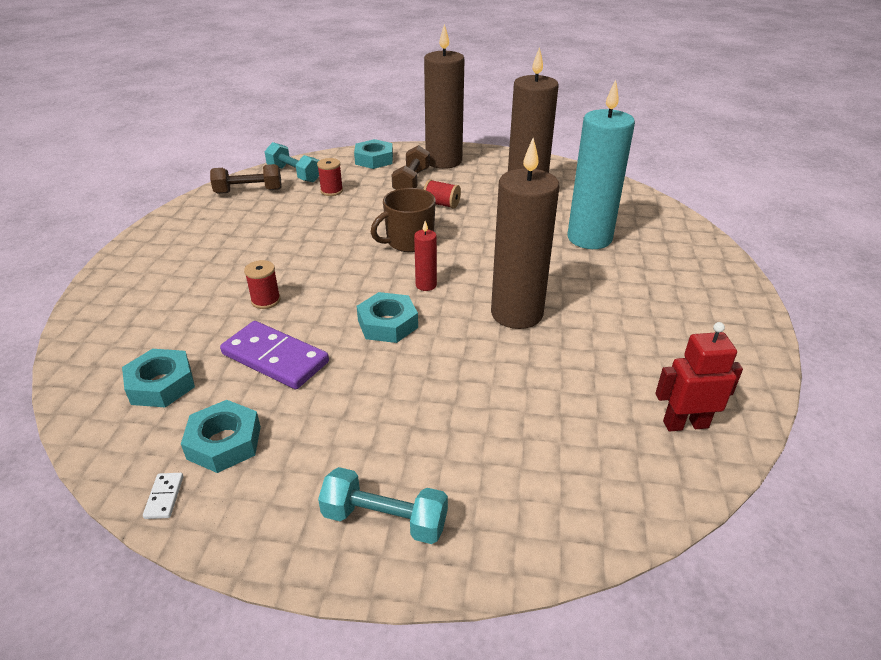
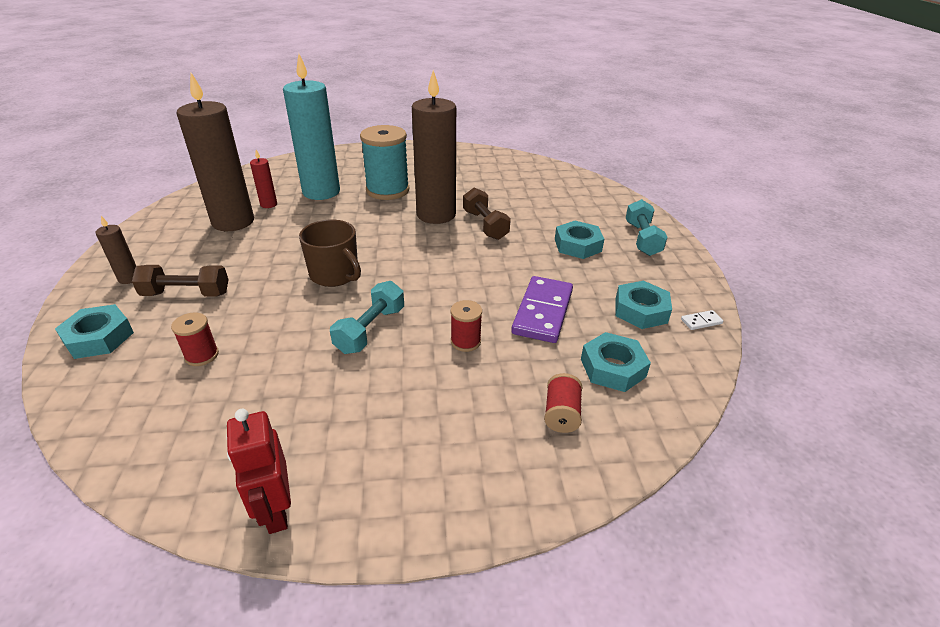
camera: 105 degrees left, 0 degrees up
(249, 191) = (185, 448): brown dumbbell -> brown dumbbell (485, 225)
(294, 174) = (128, 411): turquoise dumbbell -> turquoise dumbbell (370, 330)
(387, 324) = (471, 265): turquoise nut -> turquoise nut (577, 245)
(426, 285) = (410, 255): red candle -> red candle (268, 204)
(441, 204) = (252, 266): red spool -> red spool (561, 414)
(443, 161) = (129, 278): brown candle -> brown candle, size x0.43
(591, 283) = (387, 190): none -> turquoise spool
(685, 424) = (514, 167): red robot -> red robot (275, 510)

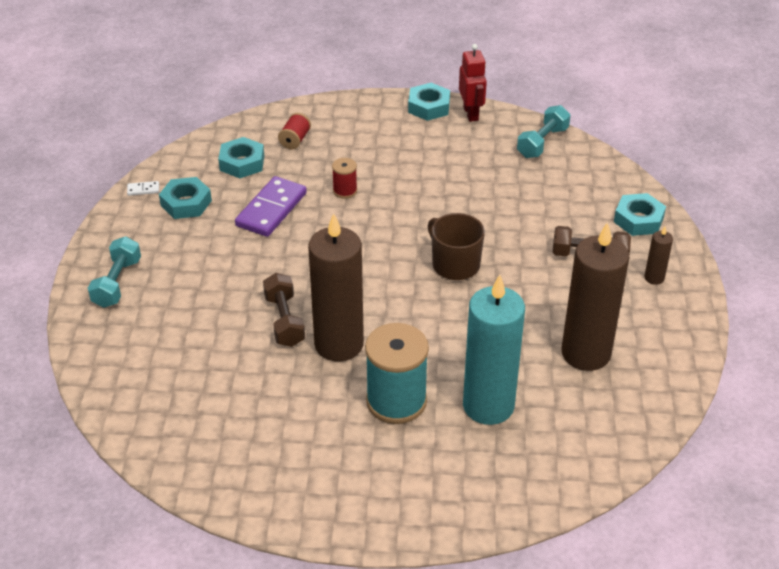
camera: 170 degrees left, 5 degrees up
(202, 355) = (549, 198): red spool -> none
(268, 204) = (553, 384): red candle -> none
(370, 330) = (420, 207): turquoise dumbbell -> turquoise dumbbell (542, 142)
(577, 245) = (194, 280): turquoise nut -> turquoise nut (429, 107)

